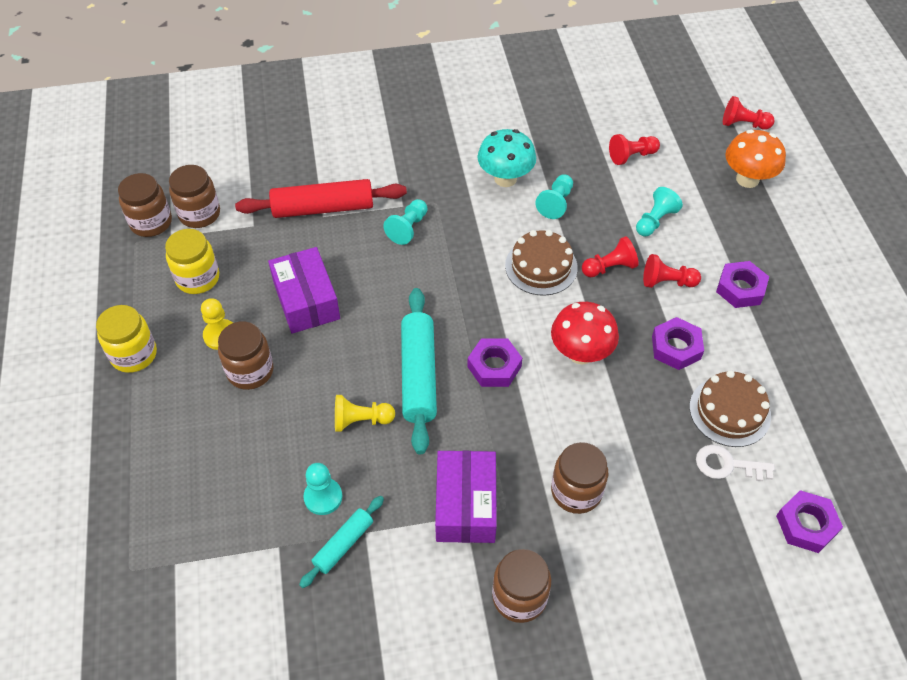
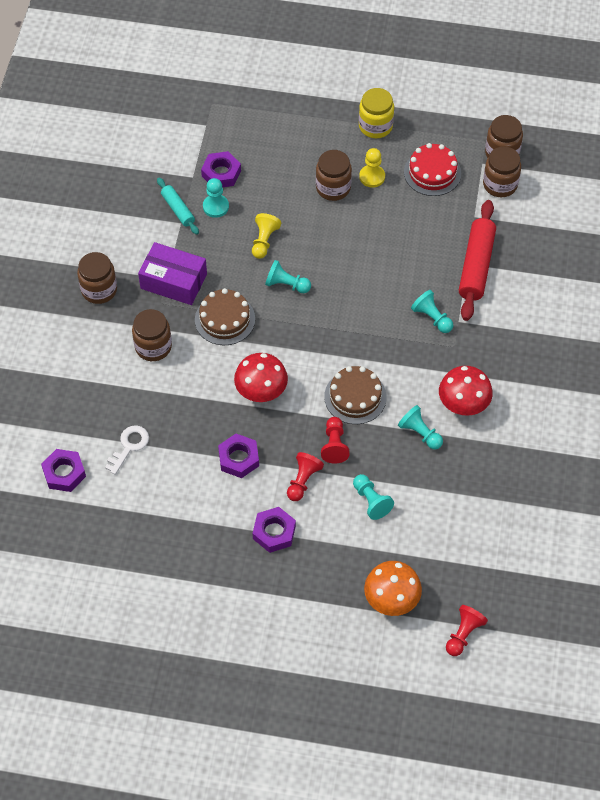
camera: 110 degrees right, 5 degrees up
(198, 278) = (432, 172): yellow jar -> red cake
(306, 300) = (384, 234): purple box -> none
(419, 375) = (286, 284): turquoise rolling pin -> turquoise pawn
(494, 366) = (274, 333): purple nut -> purple nut (221, 173)
(505, 178) = (463, 405): turquoise mushroom -> red mushroom
(632, 156) = (455, 516): red pawn -> none
(729, 411) = (169, 469): brown cake -> brown cake (225, 319)

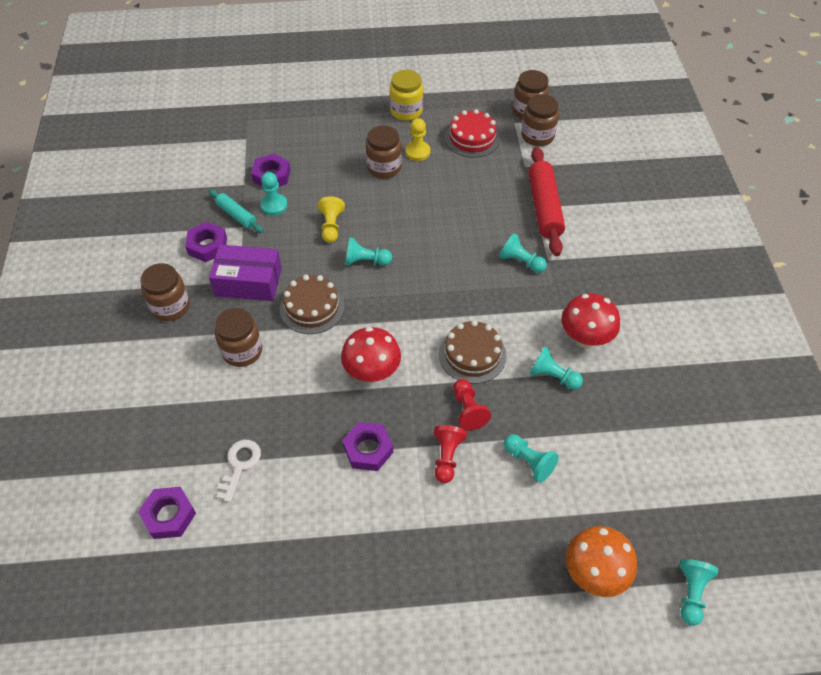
camera: 15 degrees left, 5 degrees down
(274, 532) = (433, 525): purple nut -> purple nut (207, 246)
(463, 634) = (691, 593): red pawn -> turquoise pawn

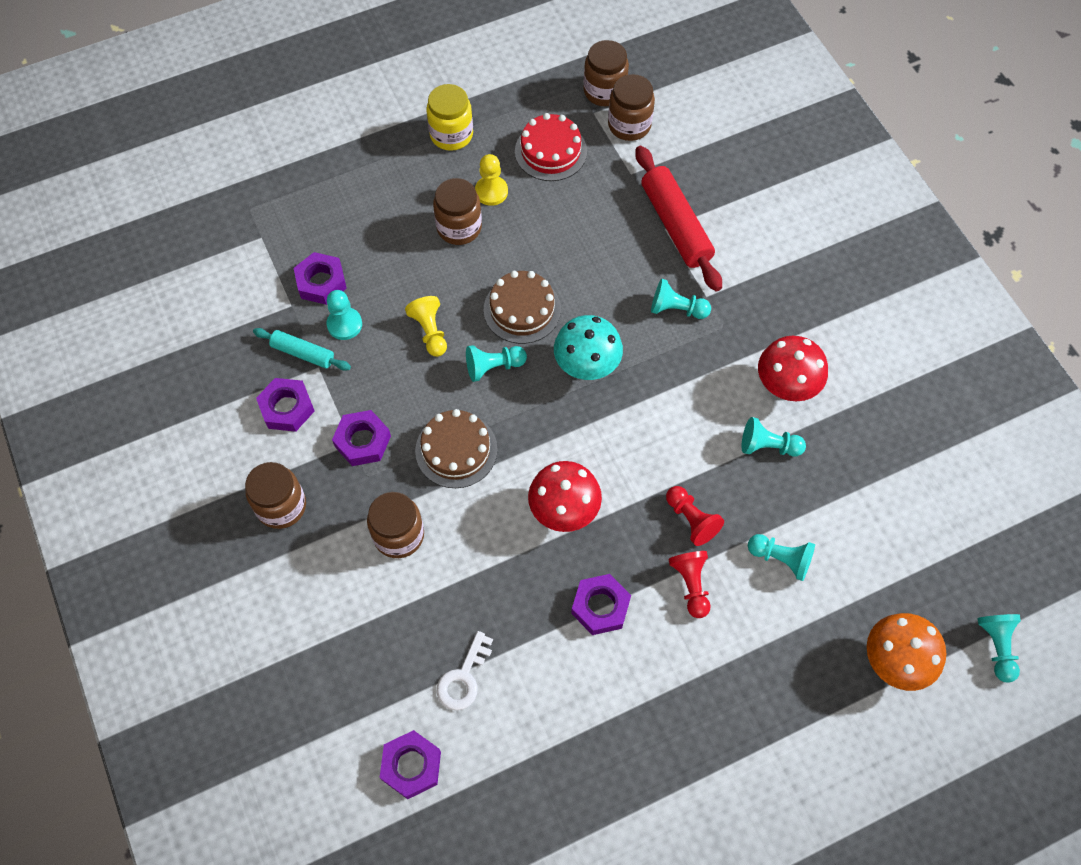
camera: 20 degrees left, 10 degrees up
(239, 465) = (463, 677): white key -> white key turned 150 degrees counterclockwise
(248, 282) = (362, 441): purple box -> purple nut
(435, 280) = (586, 366): none -> turquoise mushroom
(472, 355) = (668, 449): brown cake -> brown cake (522, 309)

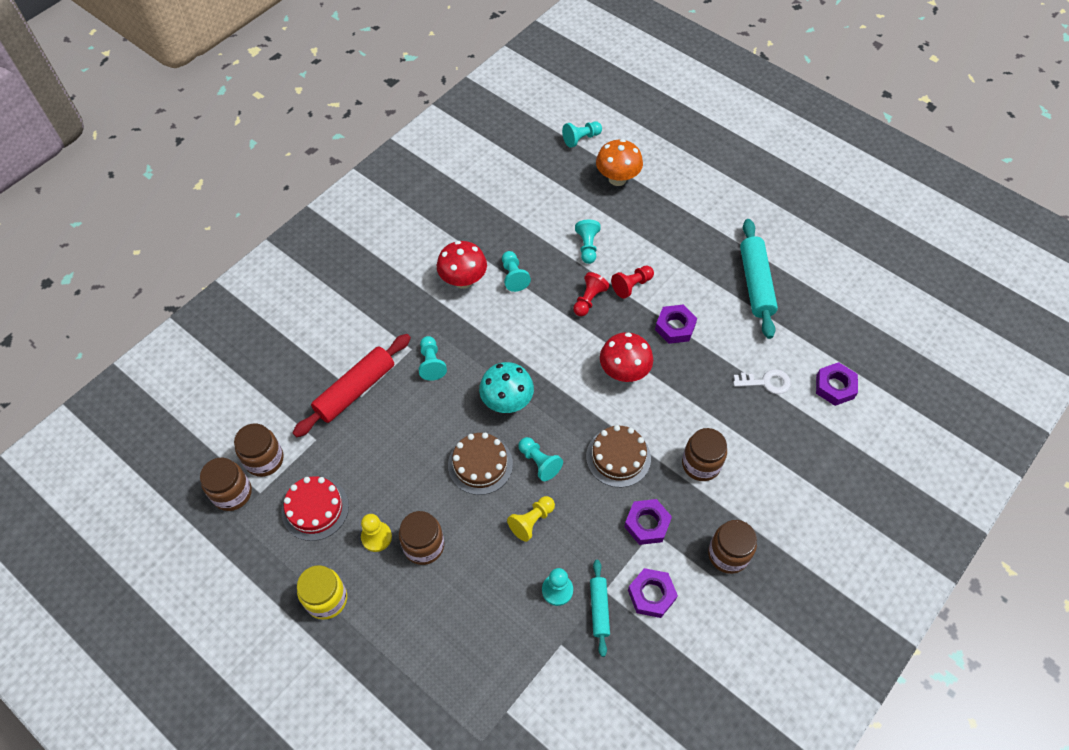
camera: 115 degrees left, 5 degrees down
(321, 282) = (527, 631): purple nut -> none
(621, 758) = (755, 283): none -> turquoise rolling pin

